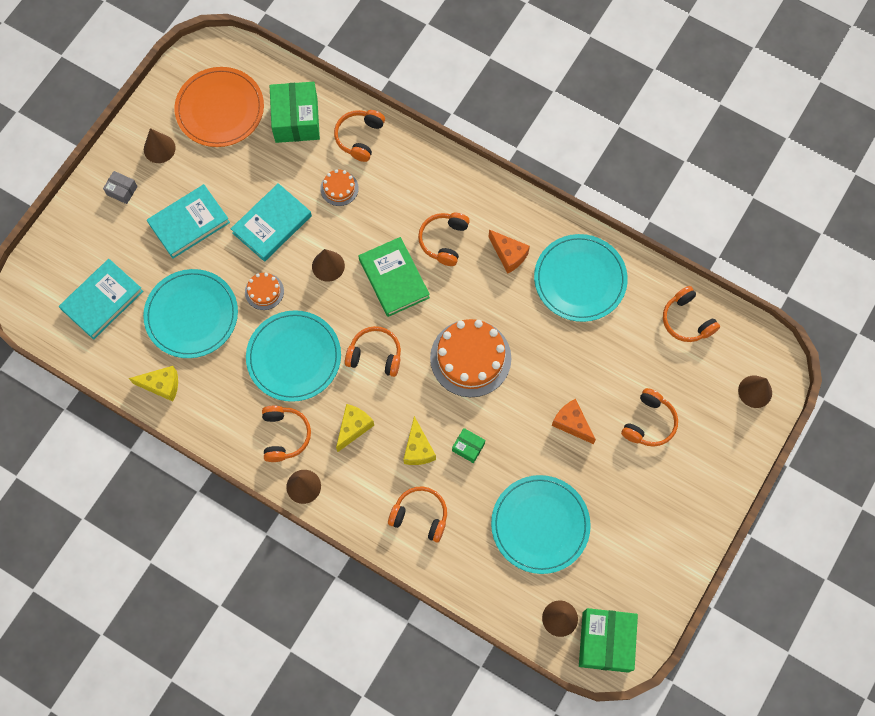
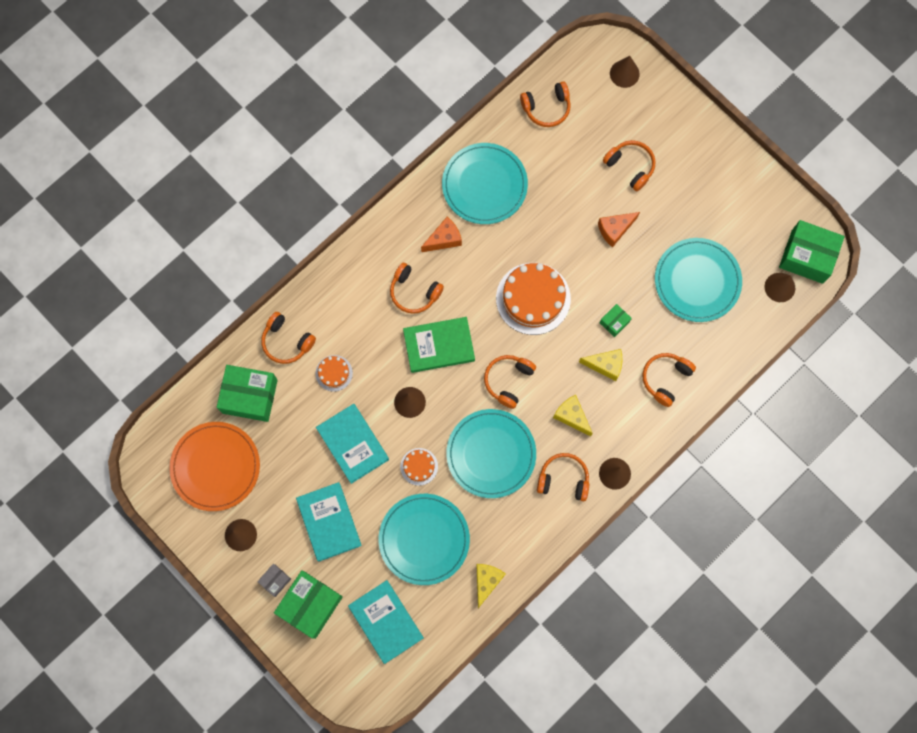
camera: 75 degrees left, 5 degrees up
(105, 228) = (310, 605): none -> green box

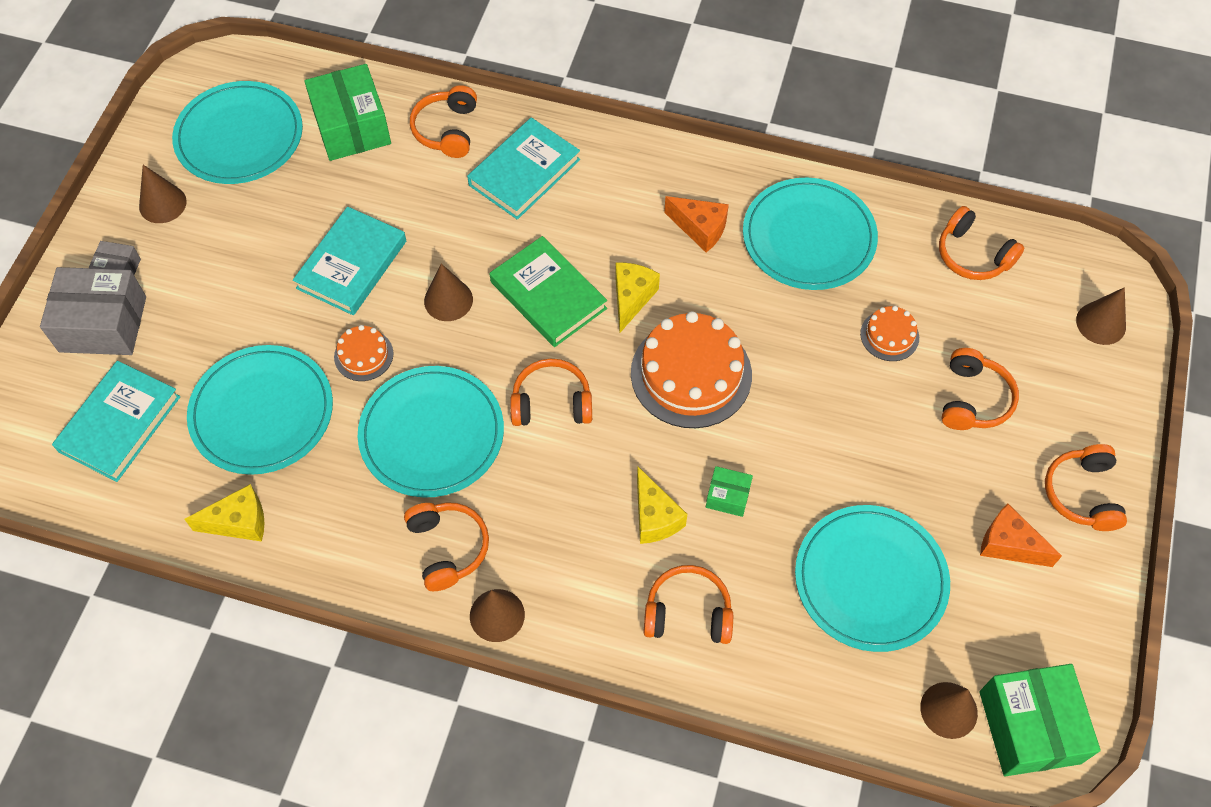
camera: 60 degrees right, 15 degrees down
(215, 467) = (239, 136): orange plate -> turquoise plate
(310, 605) = (103, 324): green box -> grey box
(329, 522) = (229, 290): turquoise book -> turquoise book (524, 172)
(334, 373) = (436, 198): orange cake -> orange cake (889, 335)
(414, 292) = (604, 231): orange headphones -> orange headphones (1082, 494)
(571, 416) = (549, 511): yellow cheese -> yellow cheese (631, 298)
(615, 230) = (865, 427): orange cheese -> orange cheese (1008, 544)

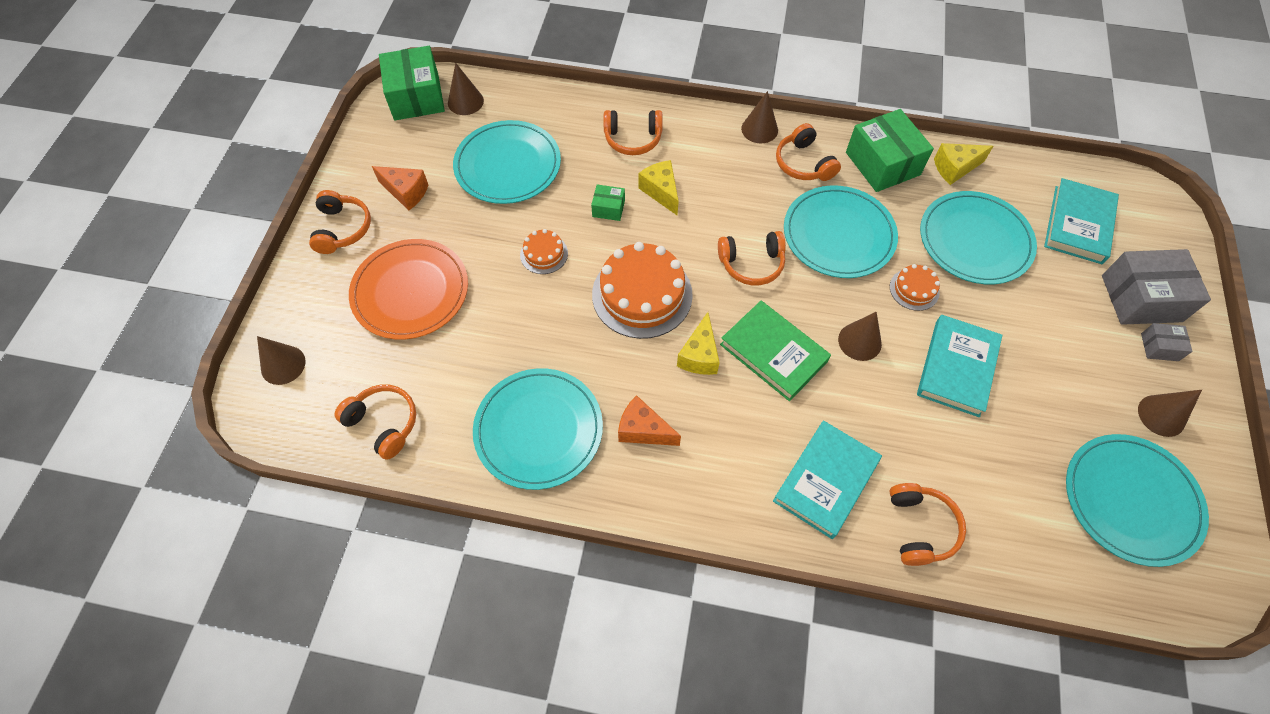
camera: 175 degrees right, 0 degrees up
(352, 127) = (1021, 522): green box -> green box (882, 163)
(889, 335) = (473, 339): orange cake -> orange cake (544, 254)
(973, 399) = (410, 291): orange headphones -> orange plate

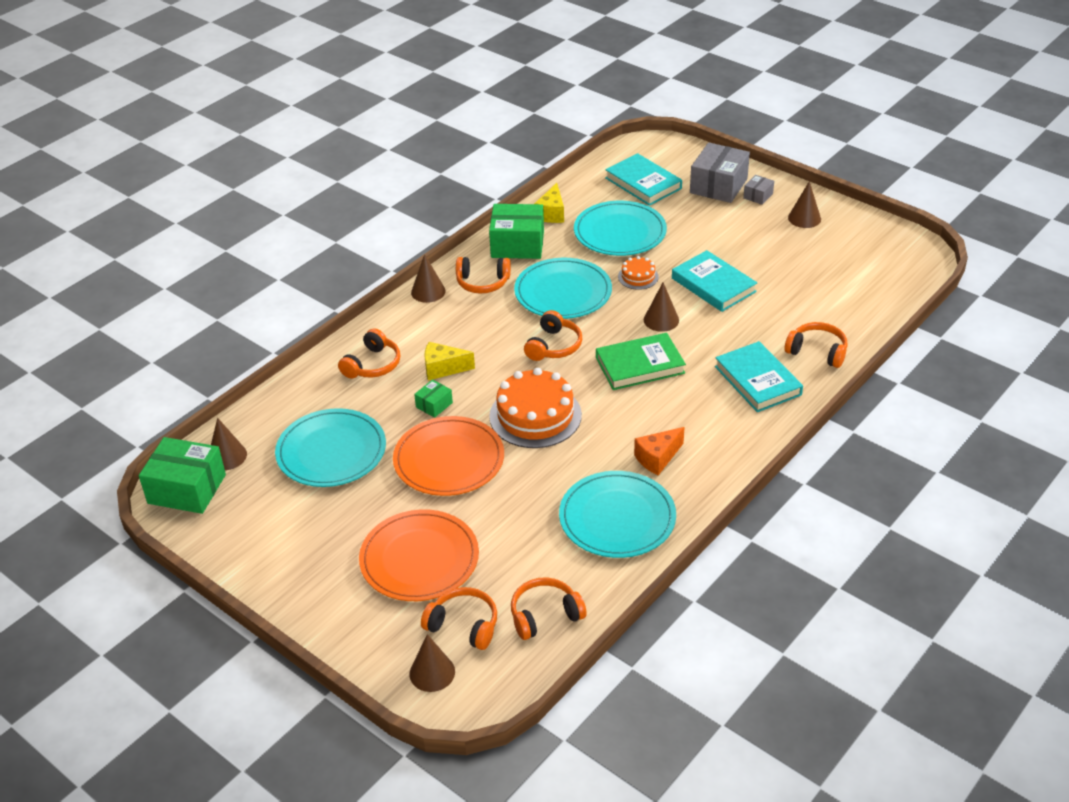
camera: 60 degrees left, 20 degrees down
(342, 229) = (306, 588): orange headphones -> orange headphones (464, 625)
(406, 192) = (302, 530): orange cheese -> none
(544, 254) = (449, 459): orange cake -> orange plate
(699, 355) = (614, 404): yellow cheese -> none
(1131, 500) = (851, 257): turquoise plate -> none

